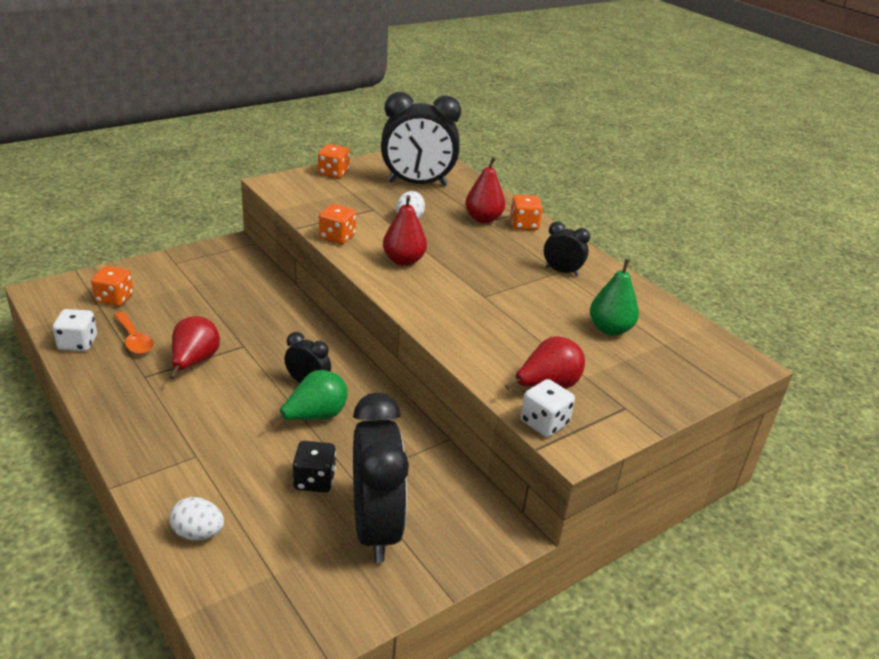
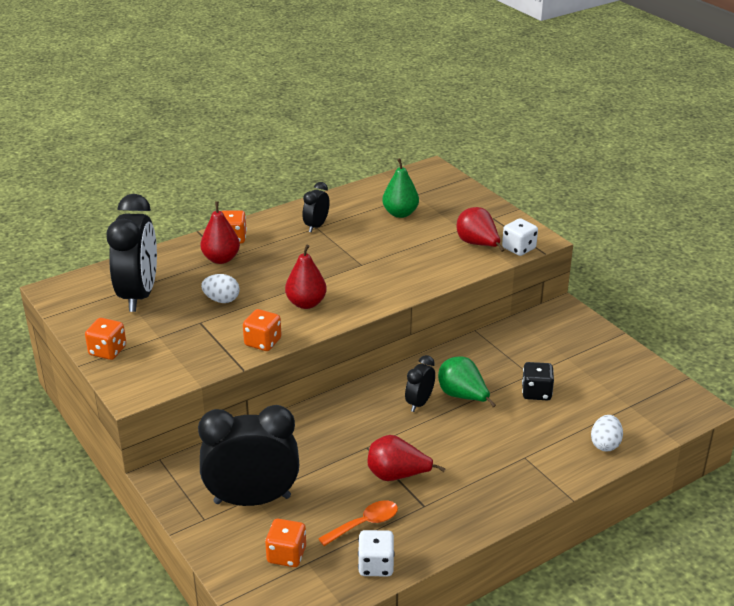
camera: 85 degrees left, 0 degrees up
(375, 528) = (575, 363): black clock -> black clock (252, 499)

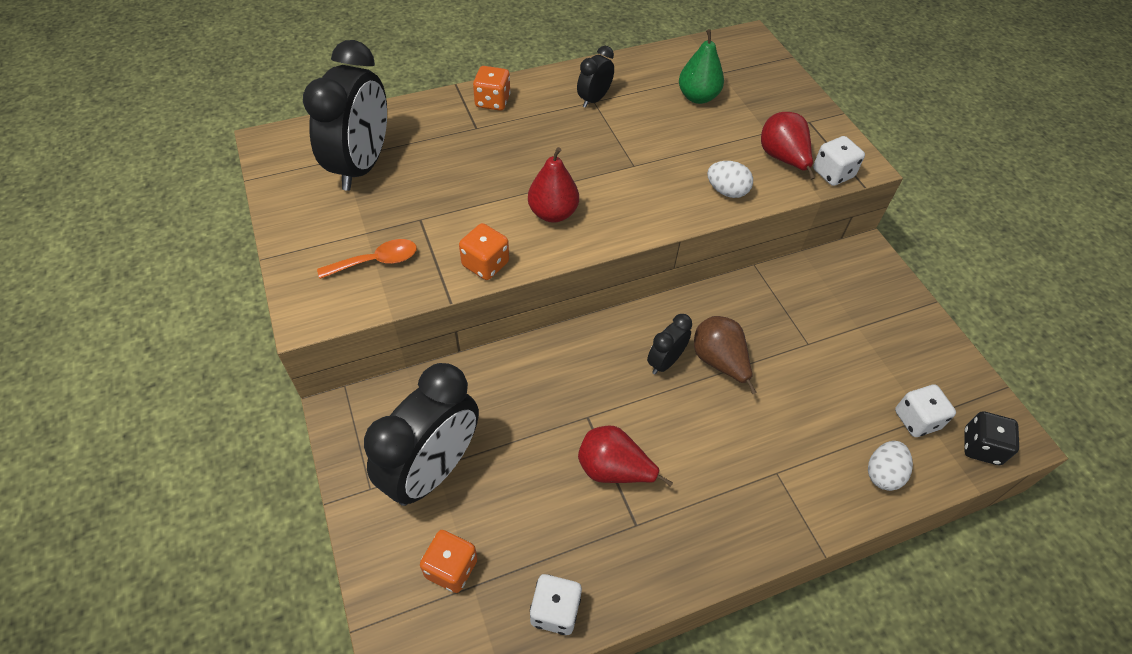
camera: 10 degrees right, 20 degrees up
(107, 351) = (300, 243): orange dice -> none
(221, 259) = (471, 129): red pear -> none
(221, 300) = (454, 190): white egg -> white egg (726, 191)
(252, 499) = (433, 470): black clock -> black clock turned 120 degrees clockwise
(365, 524) = (557, 538): orange spoon -> orange spoon (376, 261)
(462, 396) = (719, 362): green pear -> brown pear
(536, 392) = (810, 373): black dice -> black dice (981, 447)
(624, 408) = (916, 420): none -> white dice

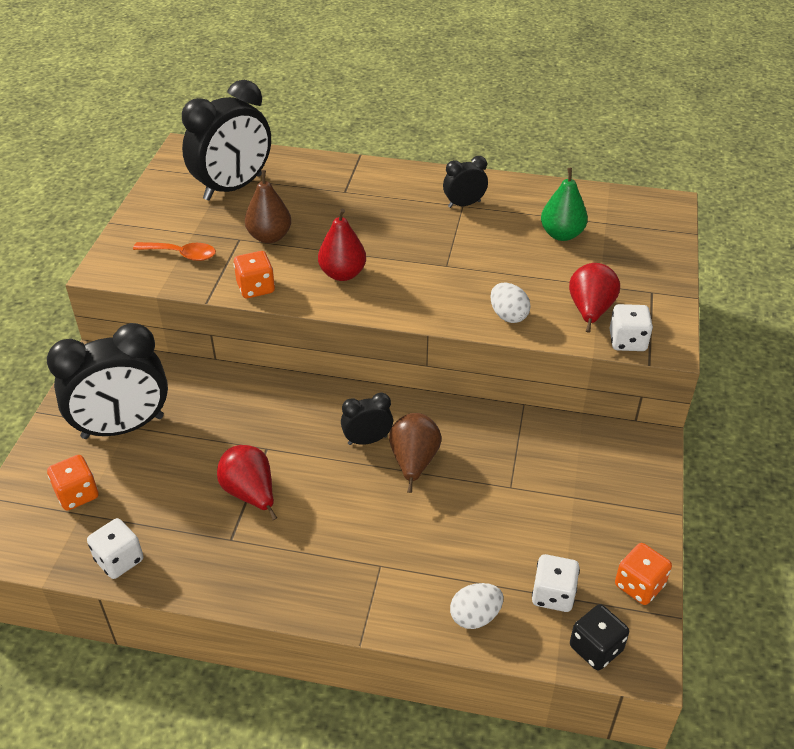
camera: 35 degrees right, 10 degrees down
(448, 204) = (269, 237): none -> brown pear
(492, 101) = (377, 177): orange dice -> orange dice (639, 585)

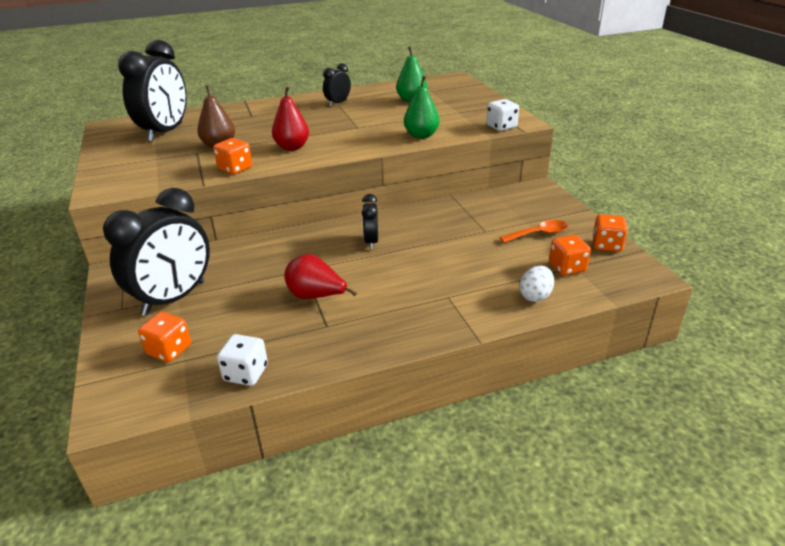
camera: 30 degrees left, 10 degrees down
(182, 254) = (158, 169): orange spoon -> orange spoon (539, 234)
(367, 440) = (371, 242): black clock -> black clock turned 45 degrees counterclockwise
(414, 462) = (413, 241): brown pear -> none
(508, 315) = (421, 136): white egg -> green pear
(553, 594) = (567, 268): white dice -> orange dice
(590, 311) = (466, 122): red pear -> none
(596, 648) = (619, 281): black dice -> none

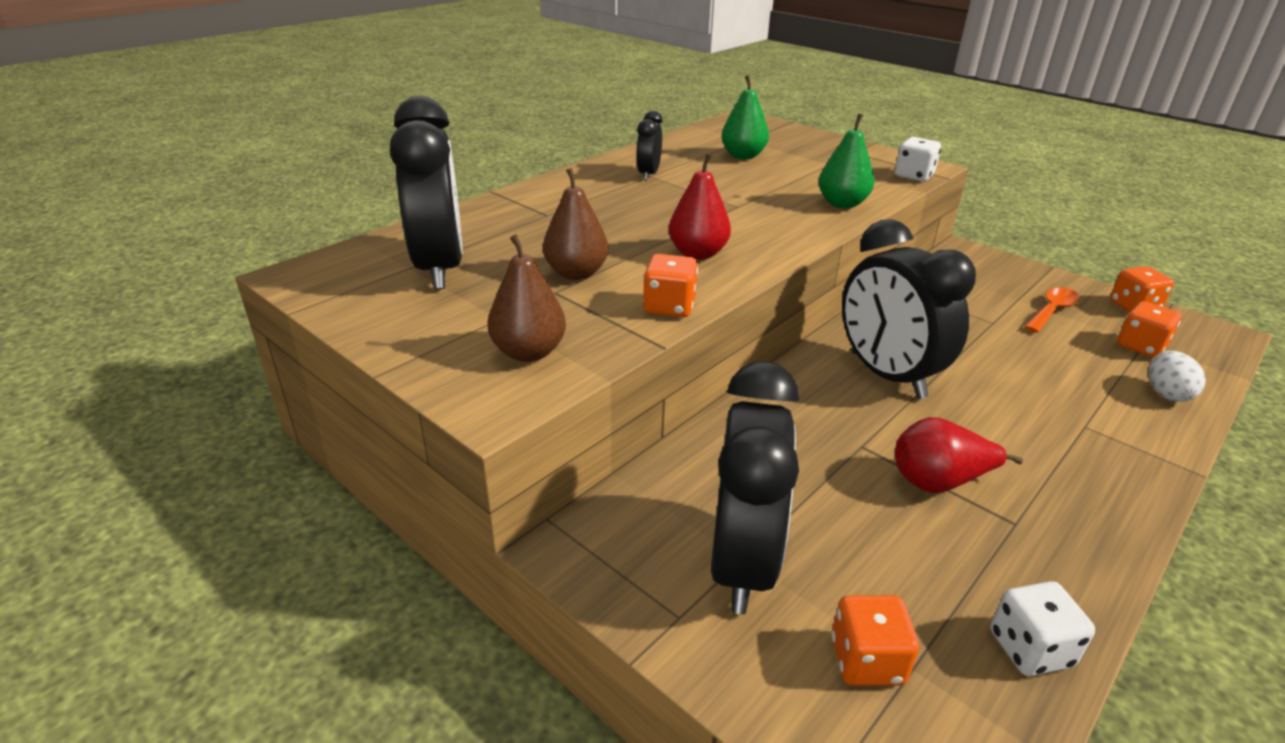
camera: 30 degrees left, 0 degrees up
(145, 174) = (529, 352): none -> brown pear
(371, 242) = (887, 375): black clock -> black clock, size x2.06

